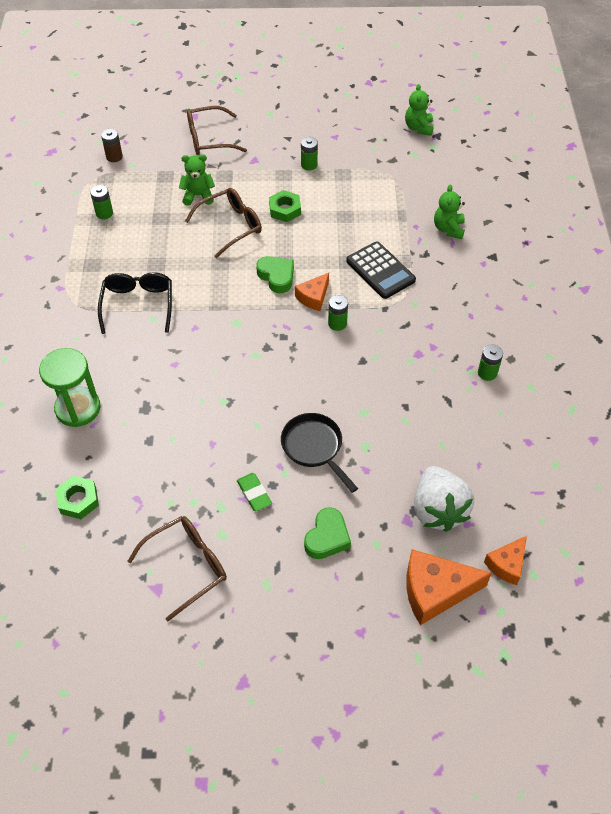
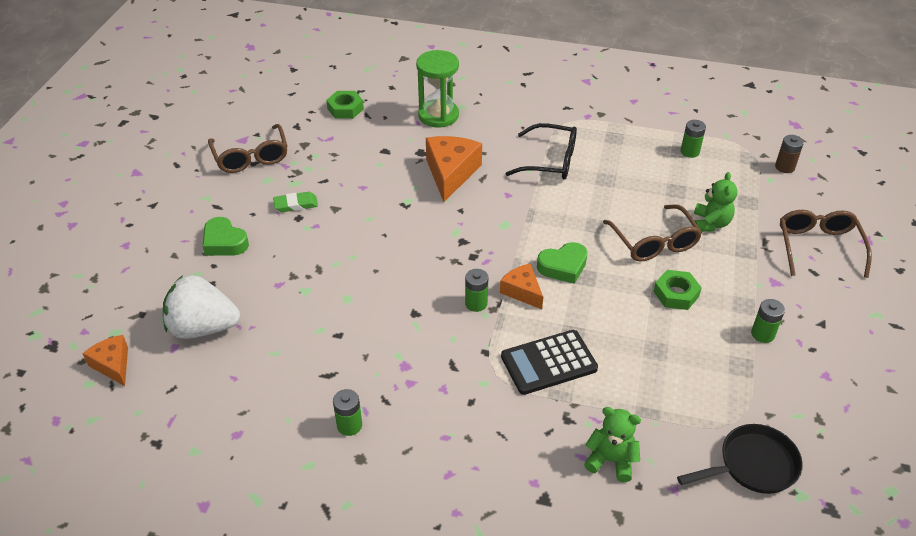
camera: 105 degrees right, 10 degrees down
(314, 447) = (323, 252): black pan -> black pan (753, 465)
(418, 128) = (850, 488): green teddy bear -> none
(435, 591) = (125, 303): orange cheese -> orange cheese (450, 173)

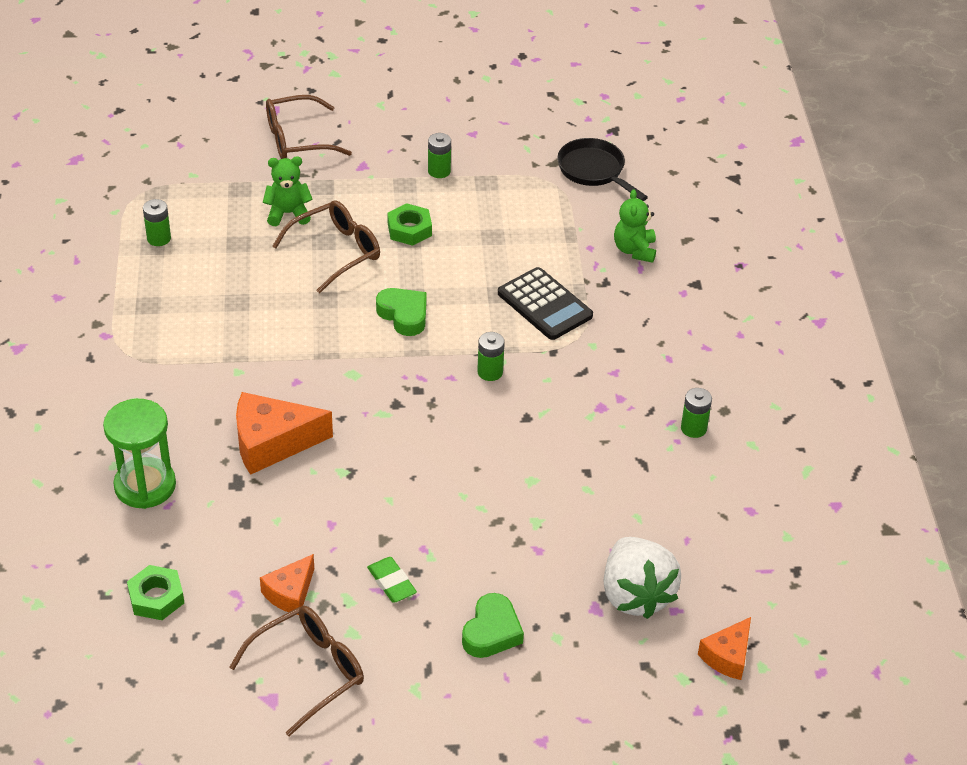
camera: 110 degrees left, 0 degrees up
(522, 291) = (456, 340): orange cheese -> orange cheese (290, 593)
(550, 161) = (216, 354): black glasses -> none
(784, 167) = (166, 165): brown battery -> none

